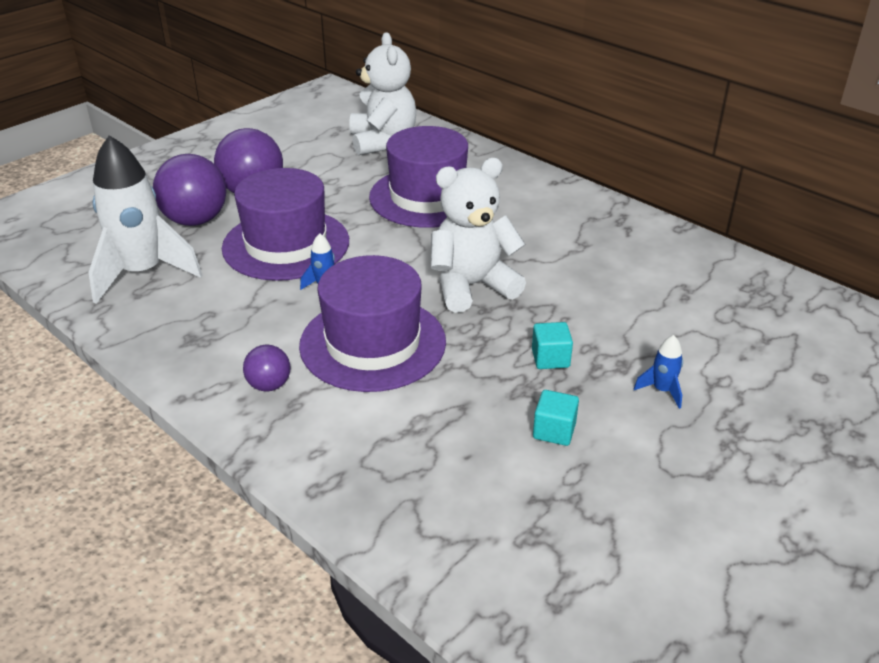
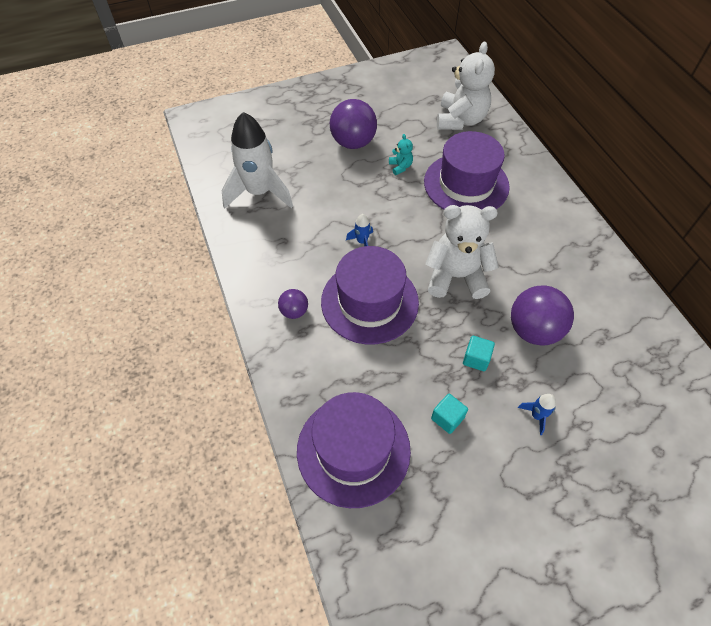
camera: 25 degrees right, 20 degrees up
(195, 220) = (308, 157): purple ball -> purple ball (533, 330)
(286, 244) = (354, 197): purple hat -> purple hat (353, 450)
(332, 201) = (400, 167): none -> turquoise teddy bear

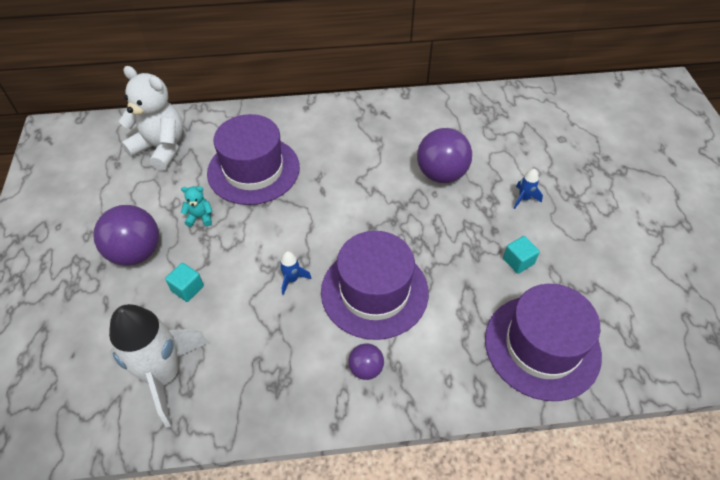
camera: 75 degrees left, 5 degrees down
(456, 276) = (366, 211): white teddy bear -> none
(476, 359) = (461, 223): turquoise cube -> turquoise cube (187, 288)

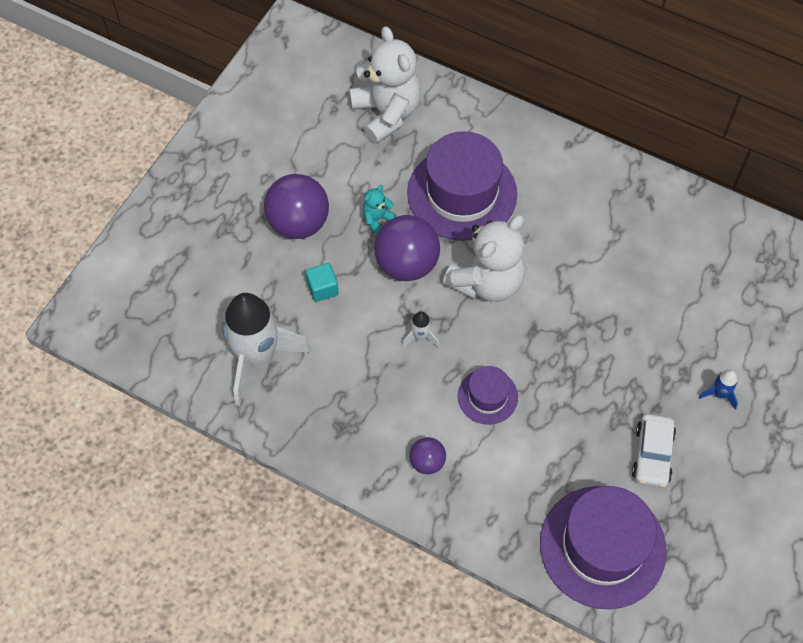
camera: 35 degrees right, 10 degrees up
(200, 217) = (377, 219): turquoise teddy bear -> turquoise teddy bear turned 75 degrees counterclockwise
(292, 279) = (420, 337): blue rocket -> white rocket
(314, 215) = (487, 282): none -> white teddy bear
(374, 291) = (487, 396): purple hat -> purple hat, size x0.51
(441, 174) = (653, 313): purple ball -> purple ball (407, 264)
(518, 261) = (652, 455): turquoise cube -> white car

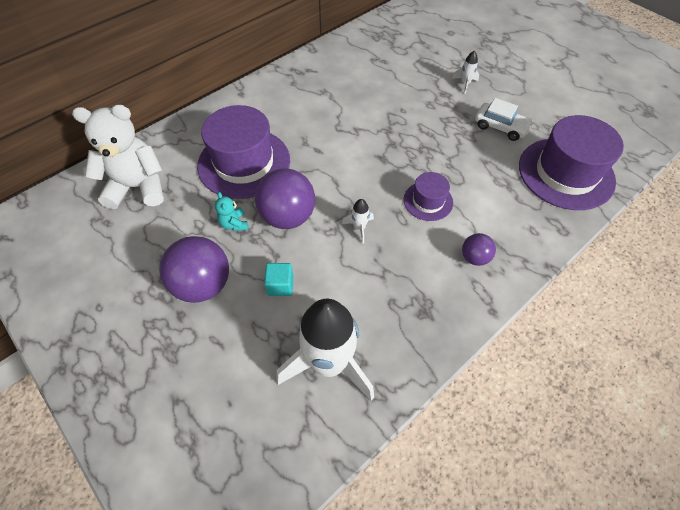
camera: 70 degrees left, 5 degrees down
(487, 282) = (329, 171): white teddy bear -> none
(719, 394) = (465, 84): blue rocket -> white rocket

